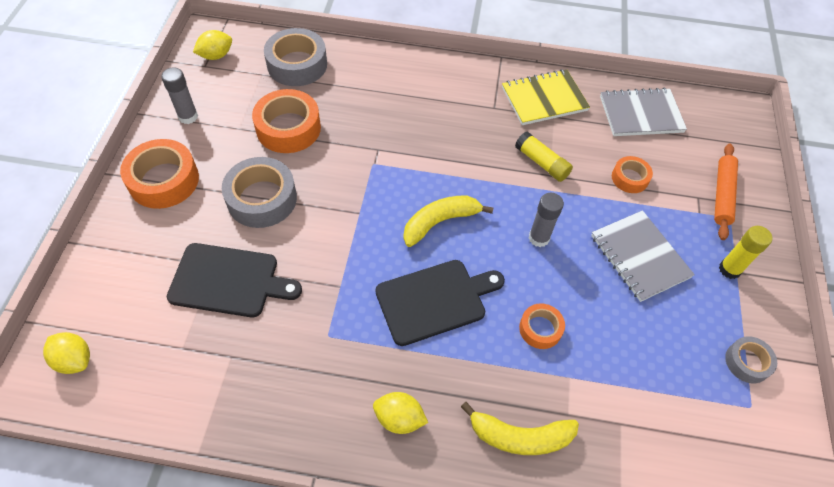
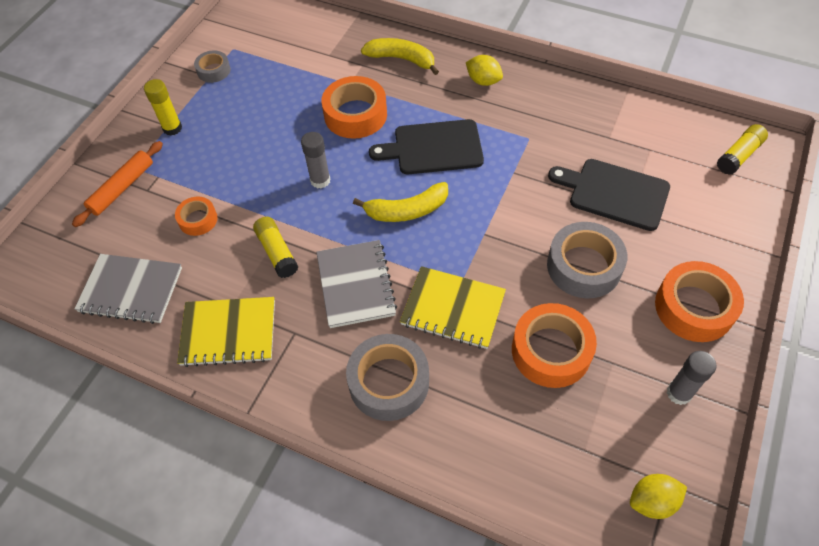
camera: 160 degrees left, 0 degrees up
(74, 360) = (739, 155): yellow lemon -> yellow glue stick
(297, 64) = (533, 458): grey tape -> grey tape (389, 382)
(373, 144) = (453, 309): none -> yellow notebook
(540, 329) = (355, 114): orange tape -> orange tape, size x1.80
(639, 257) = (241, 150): grey notebook -> grey notebook (356, 285)

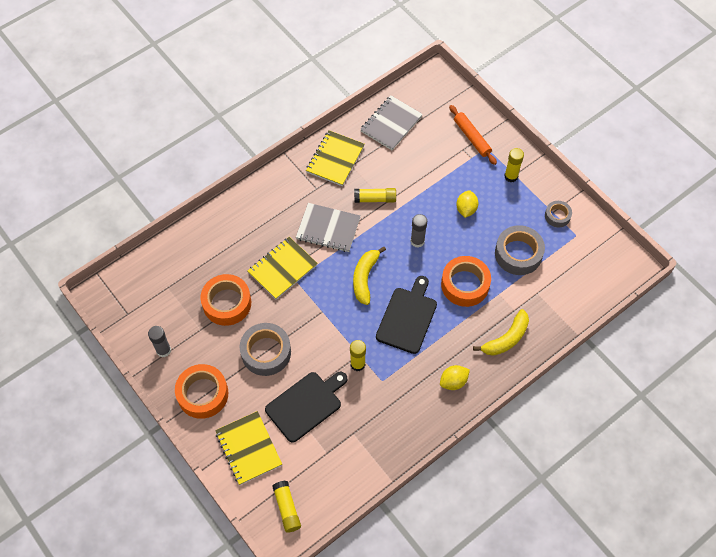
camera: 115 degrees right, 5 degrees up
(198, 220) = (423, 168): orange tape -> none
(389, 382) = (260, 219): grey tape -> grey tape (518, 254)
(526, 168) = (357, 364): none -> yellow glue stick
(652, 501) = (125, 301): yellow lemon -> yellow lemon (466, 209)
(712, 222) = (248, 448): none -> yellow notebook

